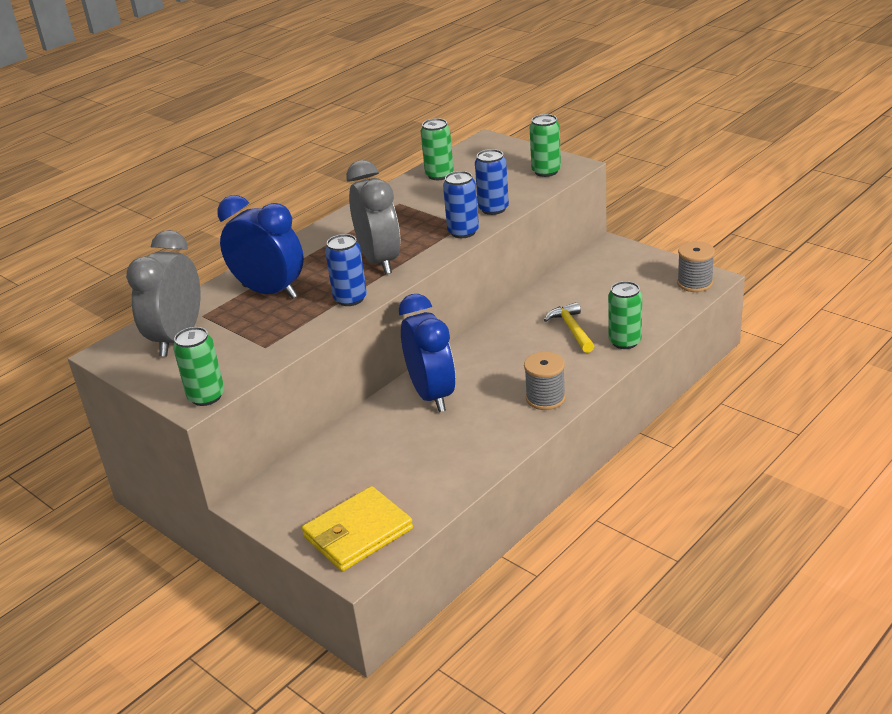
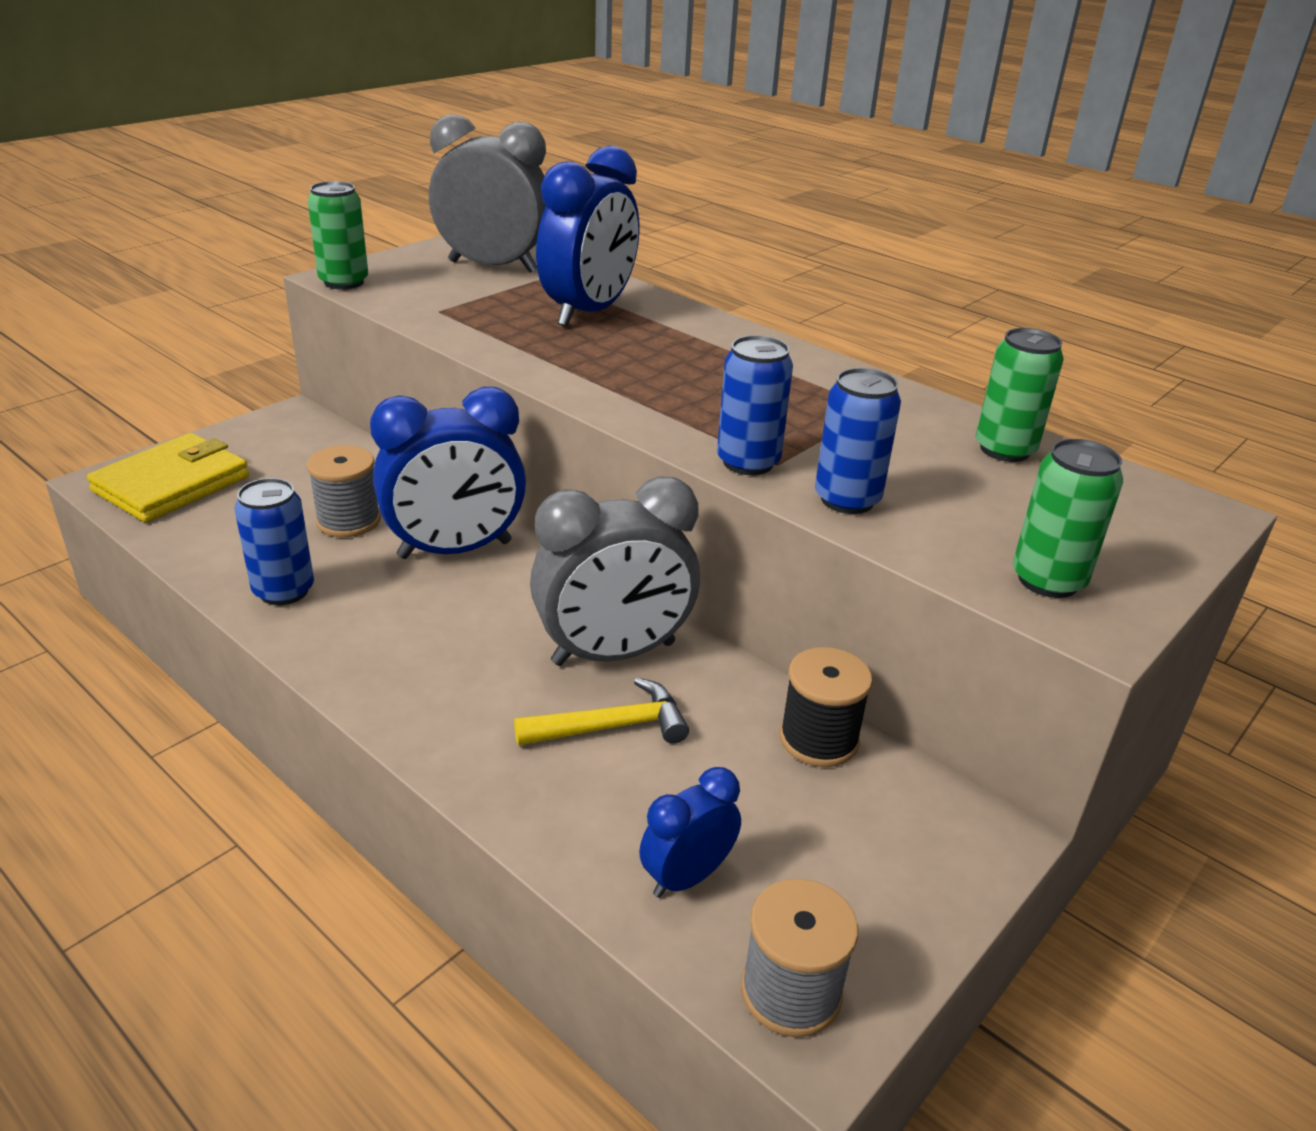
camera: 85 degrees right, 0 degrees up
(350, 299) = (540, 362): blue can -> blue can (284, 591)
(358, 533) = (172, 484): yellow wallet -> yellow wallet turned 75 degrees clockwise
(379, 261) = (656, 386): grey clock -> grey clock (613, 653)
(545, 398) = (385, 669): grey spool -> grey spool (348, 521)
(566, 279) = (818, 739): none -> black spool
(625, 342) = (540, 804): green can -> none
(652, 305) = (687, 877): none -> blue clock

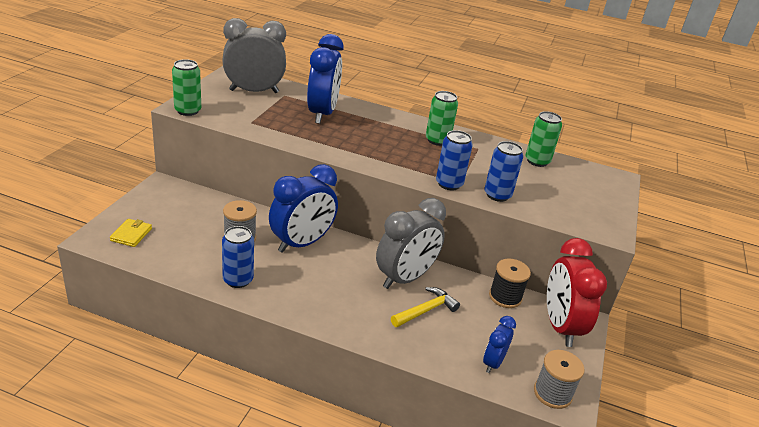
camera: 25 degrees left, 0 degrees up
(172, 484) = (131, 234): yellow wallet -> yellow wallet, size x0.53
(917, 837) = (560, 326): none -> red clock
(1048, 580) = (586, 217): green can -> green can (437, 140)

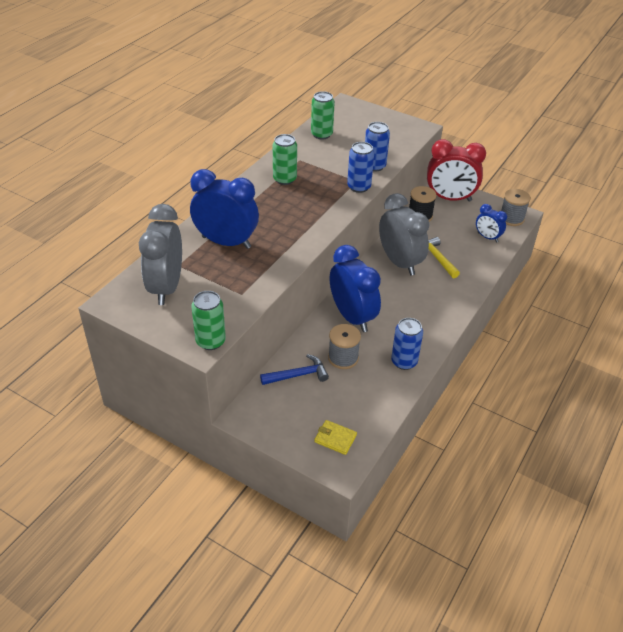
camera: 75 degrees left, 10 degrees up
(214, 211) = (298, 375): none -> blue hammer

